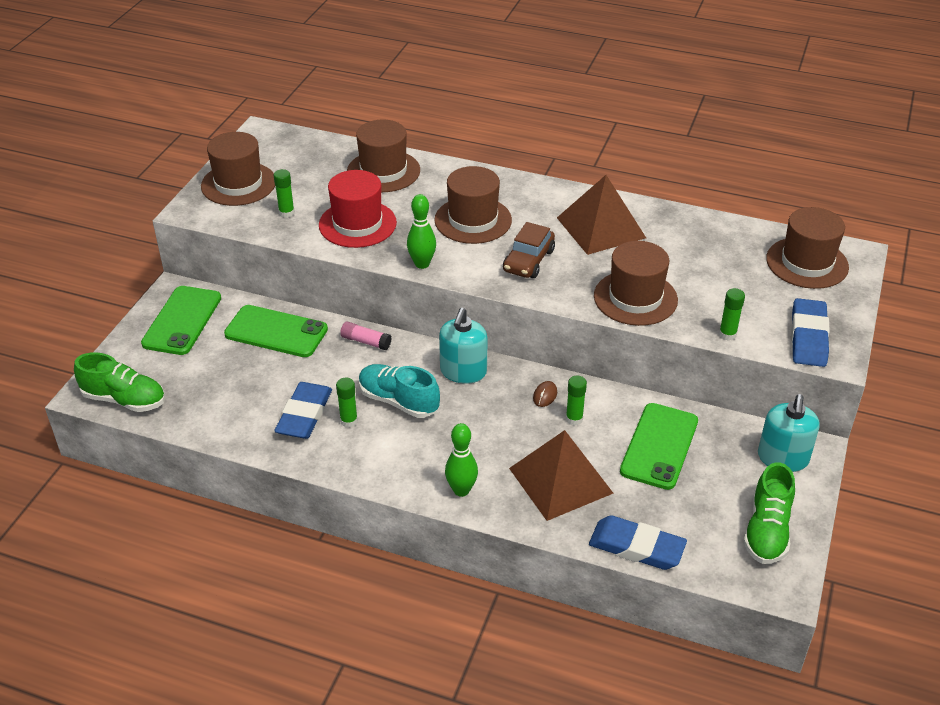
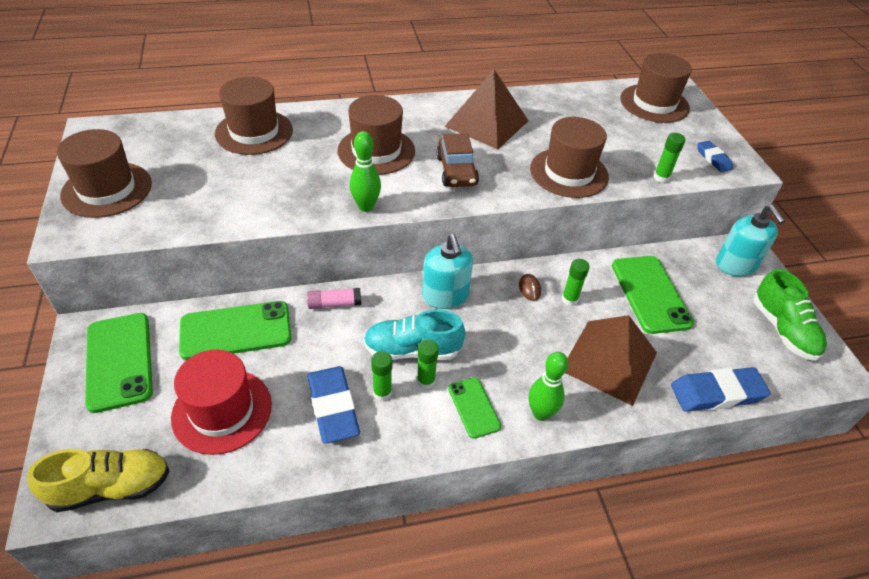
camera: 35 degrees left, 5 degrees up
(124, 399) = (111, 487): green shoe -> yellow shoe
(286, 213) = (185, 202): green glue stick -> green glue stick (426, 381)
(357, 224) = (270, 189): red hat -> red hat (222, 410)
(410, 462) = (474, 407): none -> green phone
(808, 337) = (713, 159): blue eraser -> blue eraser, size x0.57

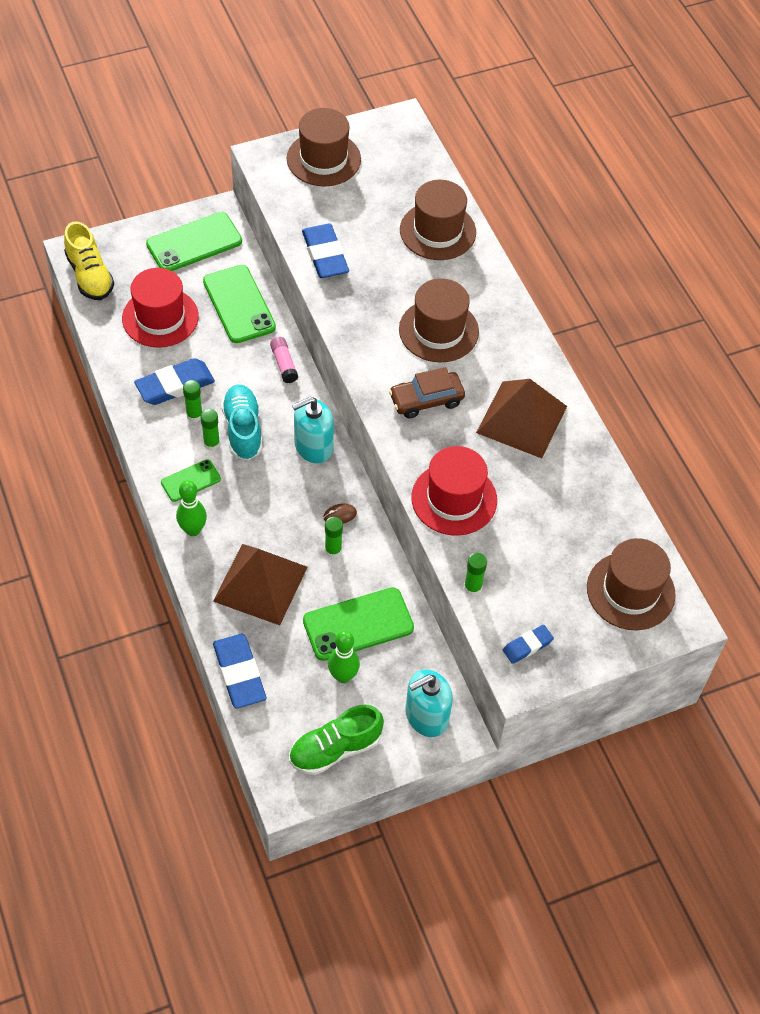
camera: 80 degrees right, 10 degrees up
(247, 208) = (325, 255): none -> blue eraser
(366, 206) = (350, 337): green bowling pin -> green bowling pin (343, 676)
(569, 173) = (454, 499): brown hat -> red hat

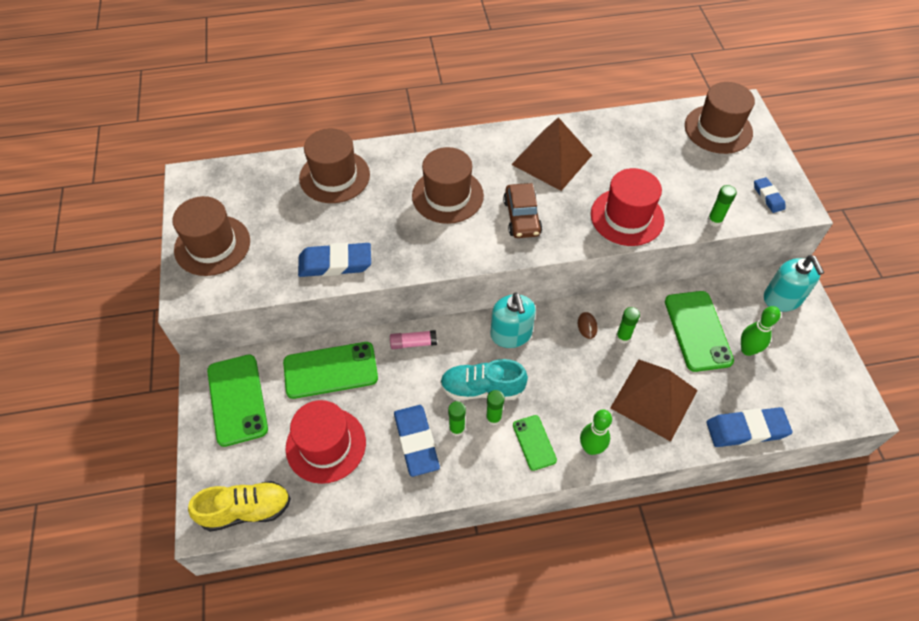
camera: 75 degrees left, 0 degrees up
(335, 749) = (816, 367): green shoe -> none

